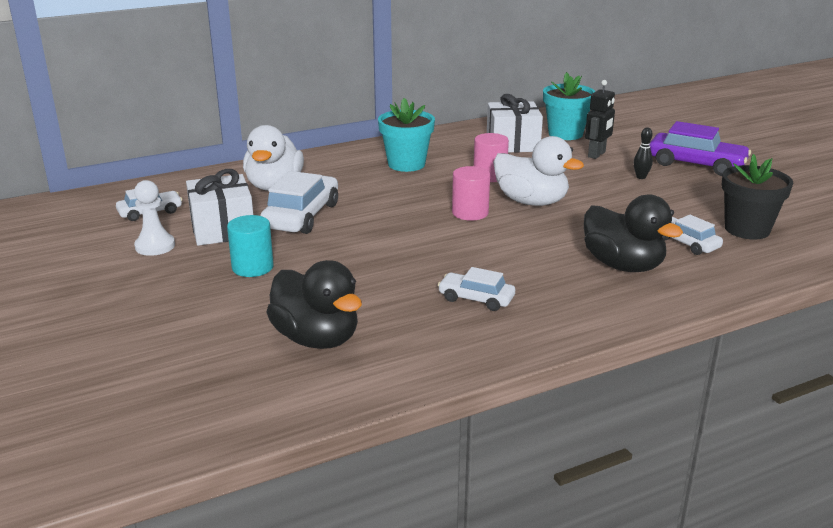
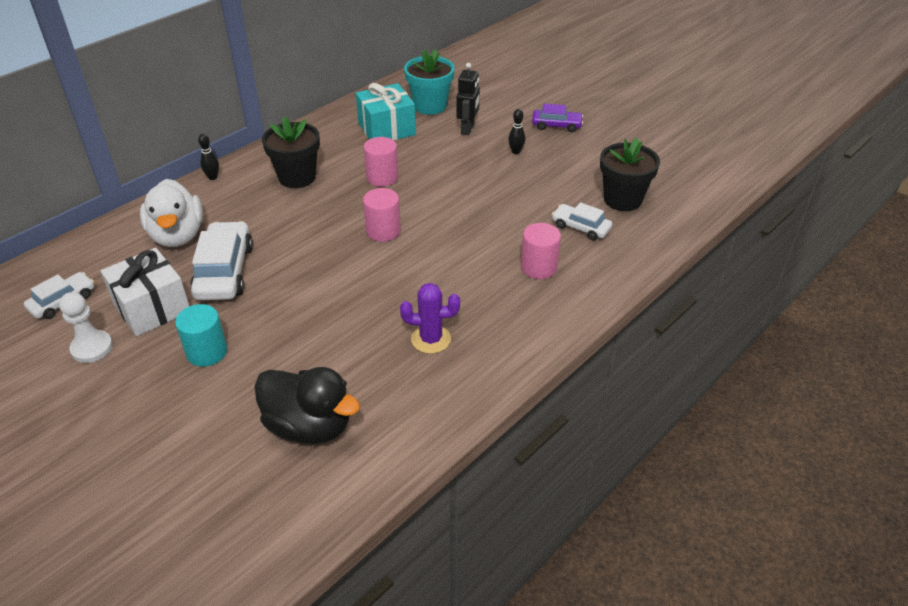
camera: 20 degrees left, 15 degrees up
(328, 153) = (213, 177): none -> black bowling pin
(406, 164) = (297, 177): turquoise flower pot -> black flower pot
(476, 299) = (431, 339): white car -> purple cactus
(512, 144) = (386, 129): white gift -> turquoise gift
(531, 202) = (432, 204): white duck -> none
(623, 265) = (538, 267): black duck -> pink cylinder
(696, 164) = (556, 125): purple car -> purple car, size x0.58

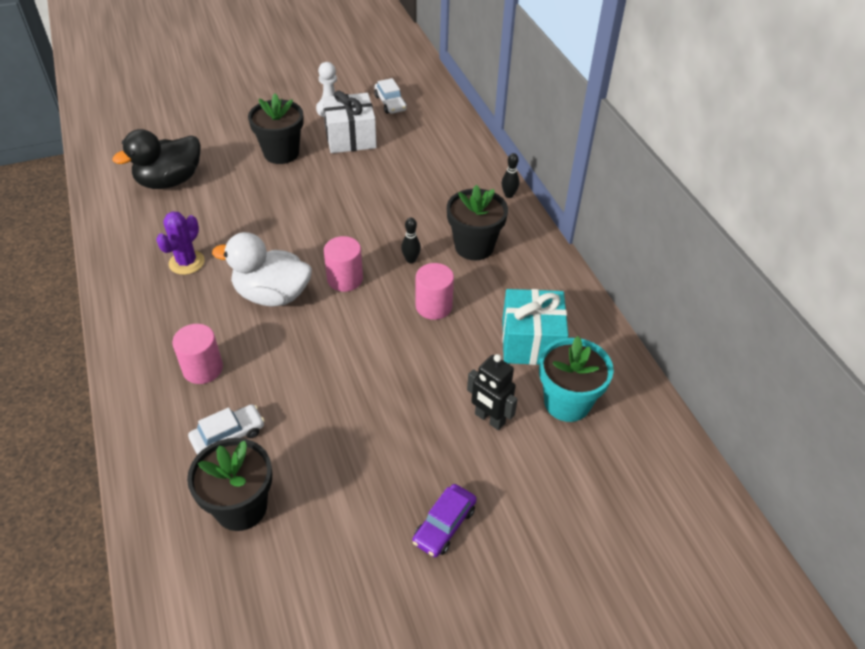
camera: 115 degrees right, 5 degrees up
(177, 235) = (431, 162): white duck -> white duck (272, 295)
(207, 352) = (281, 153): turquoise cylinder -> black flower pot
(224, 271) = (364, 177): white car -> none
(516, 151) = (410, 446): black bowling pin -> black bowling pin (411, 260)

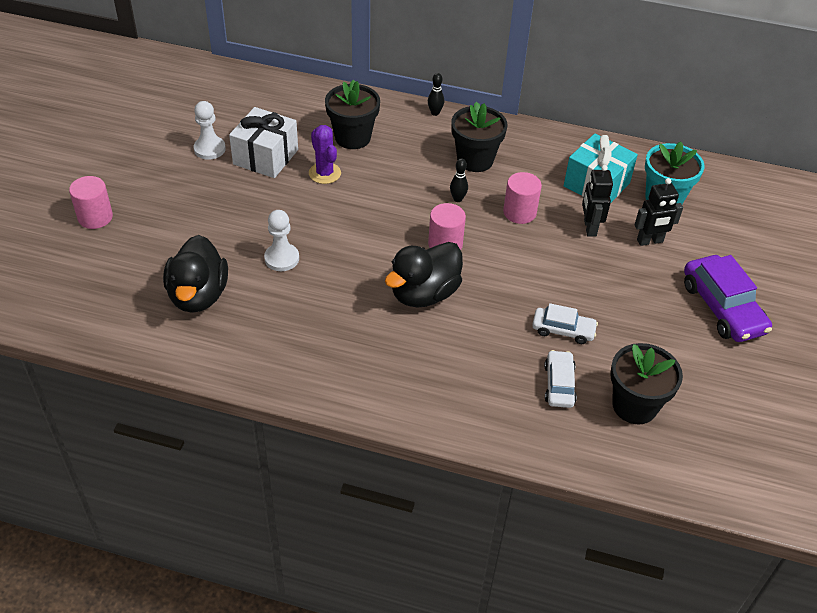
camera: 55 degrees left, 0 degrees up
(187, 262) = (331, 329): purple cactus -> purple cactus (324, 173)
(203, 369) = (474, 371): pink cylinder -> pink cylinder (95, 217)
(244, 200) = (281, 258): none -> white pawn
(272, 295) = (424, 294): white duck -> black duck
(281, 153) = (239, 207): black flower pot -> black flower pot (353, 137)
(390, 103) = (244, 112): white car -> white car (563, 330)
(444, 525) = (722, 308): purple car -> purple car, size x1.71
(462, 364) = (589, 228): none -> black robot

